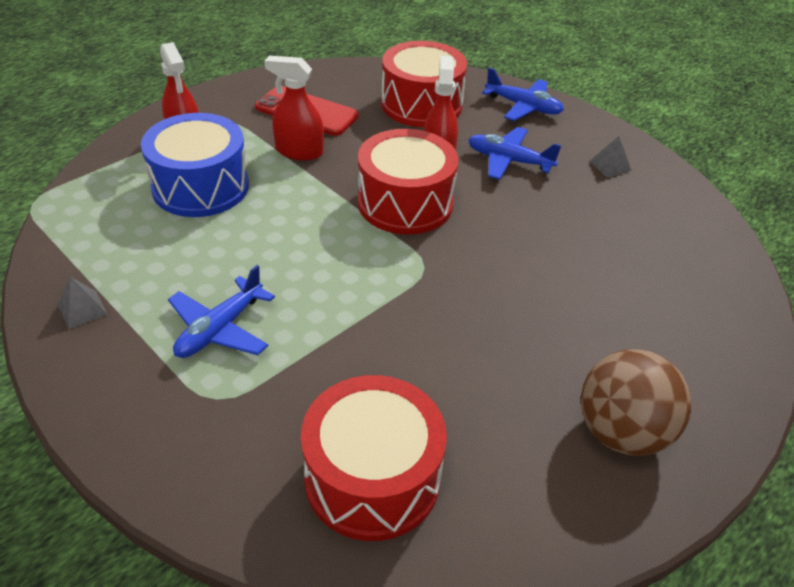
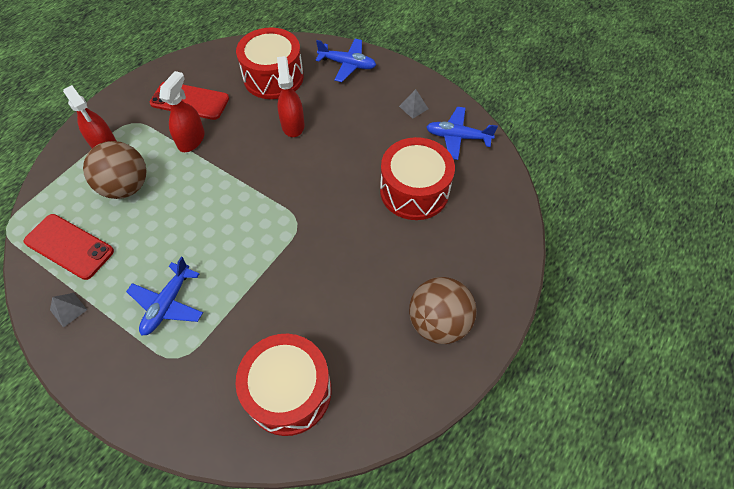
camera: 10 degrees left, 15 degrees up
(106, 238) = (69, 246): none -> red phone
(200, 187) = (126, 187): blue drum -> brown ball
(299, 151) = (191, 140): red spray bottle -> red spray bottle turned 105 degrees clockwise
(405, 203) = (275, 170): red drum -> red drum (414, 191)
(509, 161) = (343, 117): blue plane -> blue plane (457, 137)

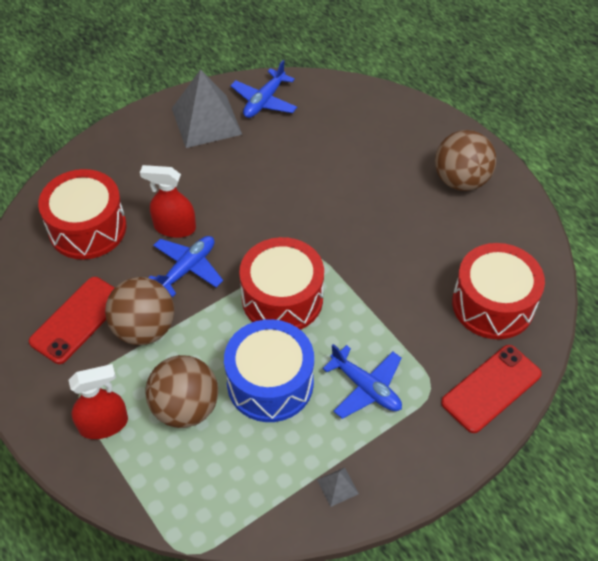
camera: 70 degrees left, 5 degrees down
(69, 246) = (249, 479): red phone -> red phone (491, 388)
(159, 233) = (270, 383): none -> blue drum
(191, 140) = (144, 329): red spray bottle -> brown ball
(347, 64) = (109, 156): blue plane -> blue plane (187, 269)
(413, 107) = (206, 121): grey pyramid -> grey pyramid, size x2.42
(414, 191) = (314, 153): red drum -> red drum (282, 298)

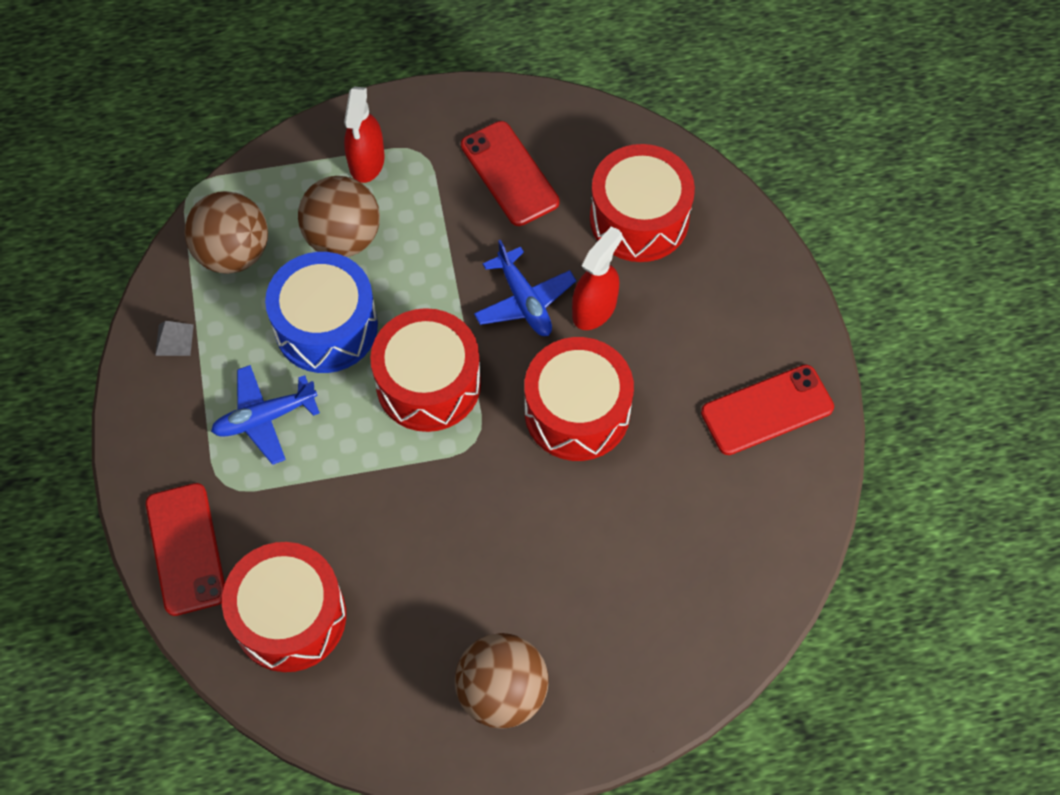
camera: 115 degrees right, 10 degrees up
(144, 329) = (463, 232): brown ball -> brown ball (233, 253)
(206, 121) = (767, 410): grey pyramid -> red phone
(258, 209) = (577, 412): none -> red drum
(264, 101) = (775, 499): blue plane -> none

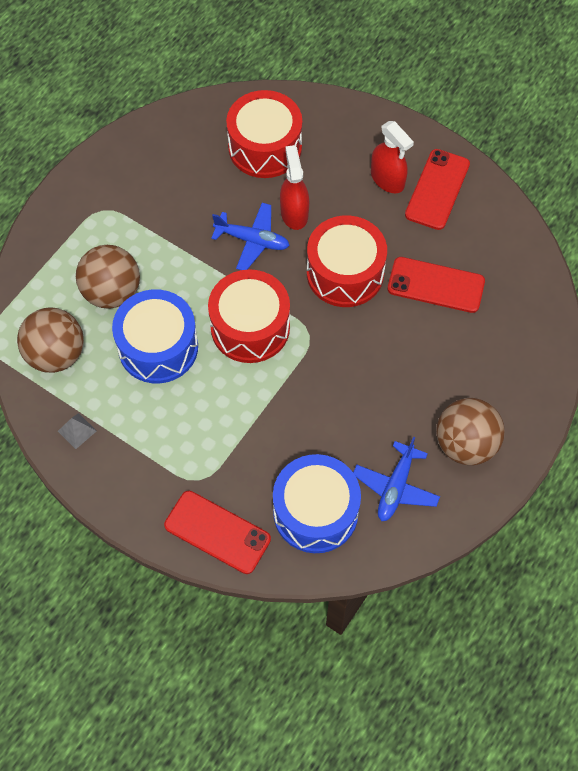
camera: 45 degrees left, 0 degrees up
(265, 418) = (180, 425): blue plane -> blue plane (395, 487)
(290, 617) = (315, 512): red drum -> blue drum
(366, 162) = (77, 240): red spray bottle -> red spray bottle (387, 179)
(509, 174) = (167, 181): red phone -> red phone (436, 285)

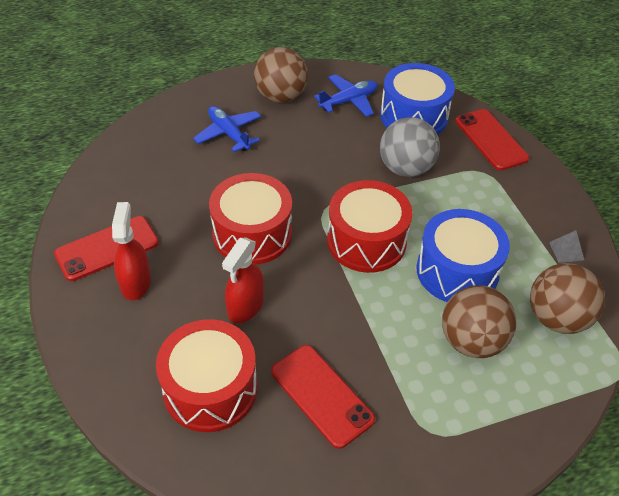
camera: 145 degrees left, 15 degrees down
(252, 240) = (304, 306): blue plane -> blue plane (229, 134)
(274, 432) = (405, 168): none -> grey ball
(436, 285) = (193, 185): red phone -> red phone (321, 395)

